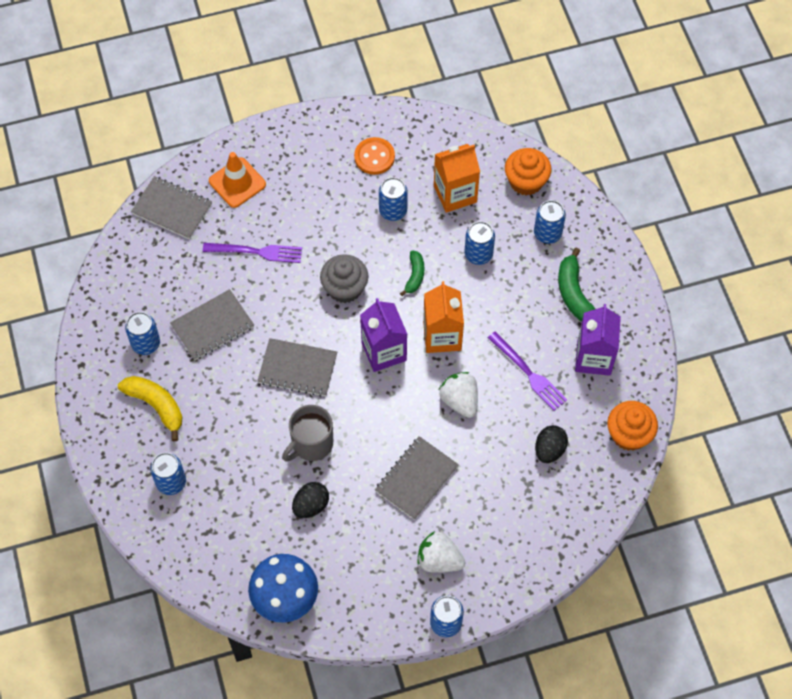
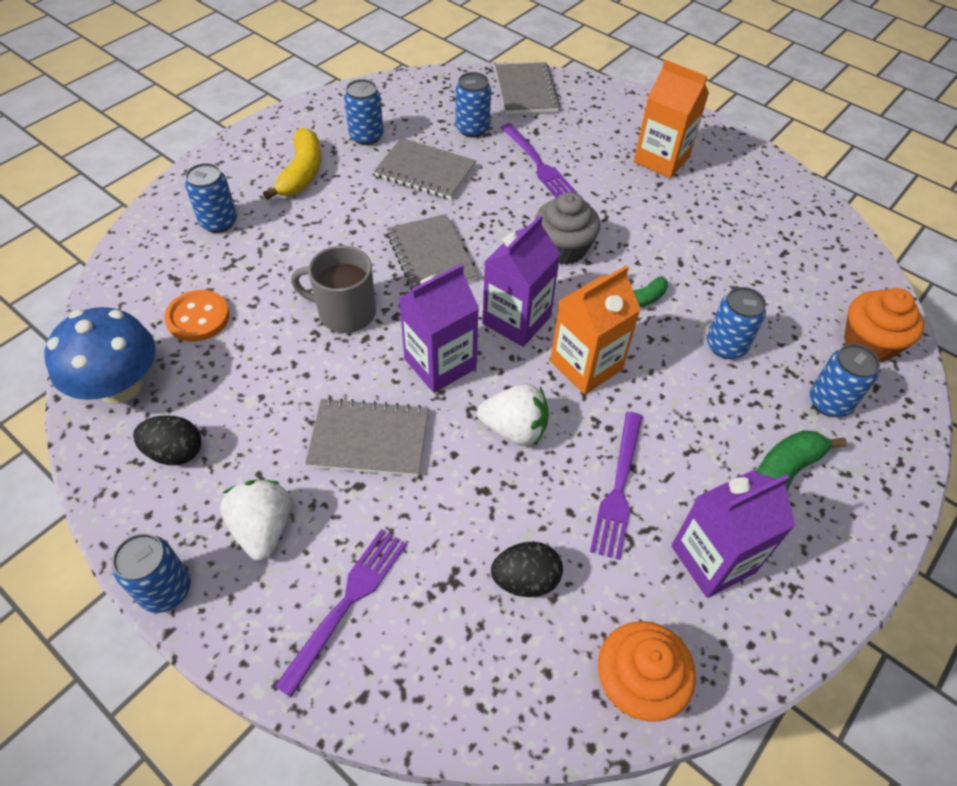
camera: 55 degrees right, 10 degrees down
(237, 183) = (598, 118): orange traffic cone -> none
(311, 505) = (262, 351): black egg -> black egg (175, 452)
(374, 157) = (739, 198): orange button -> orange button (198, 317)
(388, 412) = (440, 364): none -> purple carton
(393, 211) = (695, 243): blue can -> blue can (472, 129)
(455, 194) = (775, 285): orange carton -> orange carton (661, 160)
(459, 400) = (514, 429): white strawberry -> white strawberry turned 75 degrees clockwise
(508, 539) = (347, 602): none -> purple fork

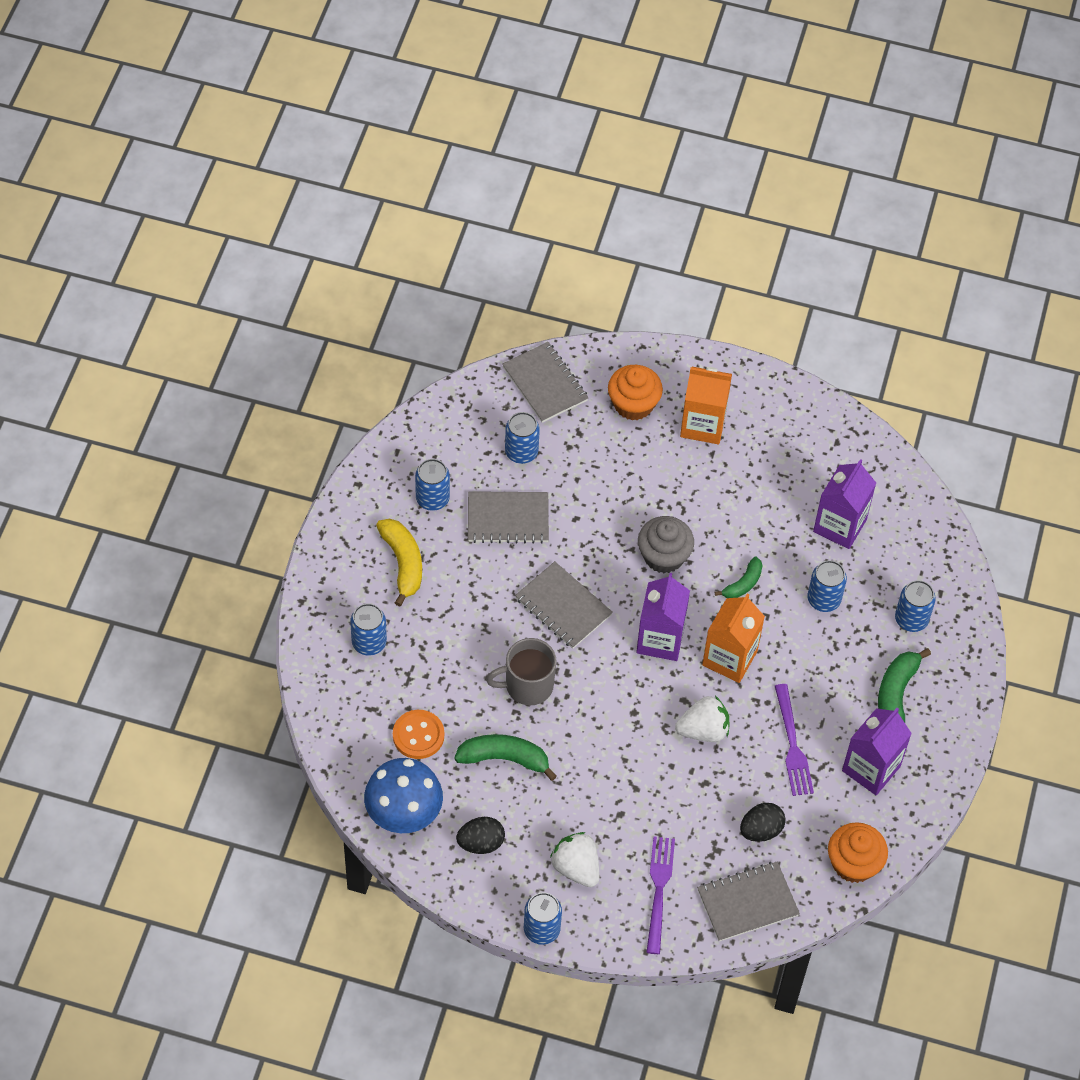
camera: 25 degrees left, 5 degrees up
(269, 373) = (504, 759): none -> green banana
(369, 439) = (607, 779): grey notebook -> grey notebook (747, 903)
(440, 364) = (624, 700): purple carton -> purple carton (839, 525)
(538, 164) = (601, 472): purple fork -> none
(869, 343) = (925, 555): orange cupcake -> orange cupcake (633, 404)

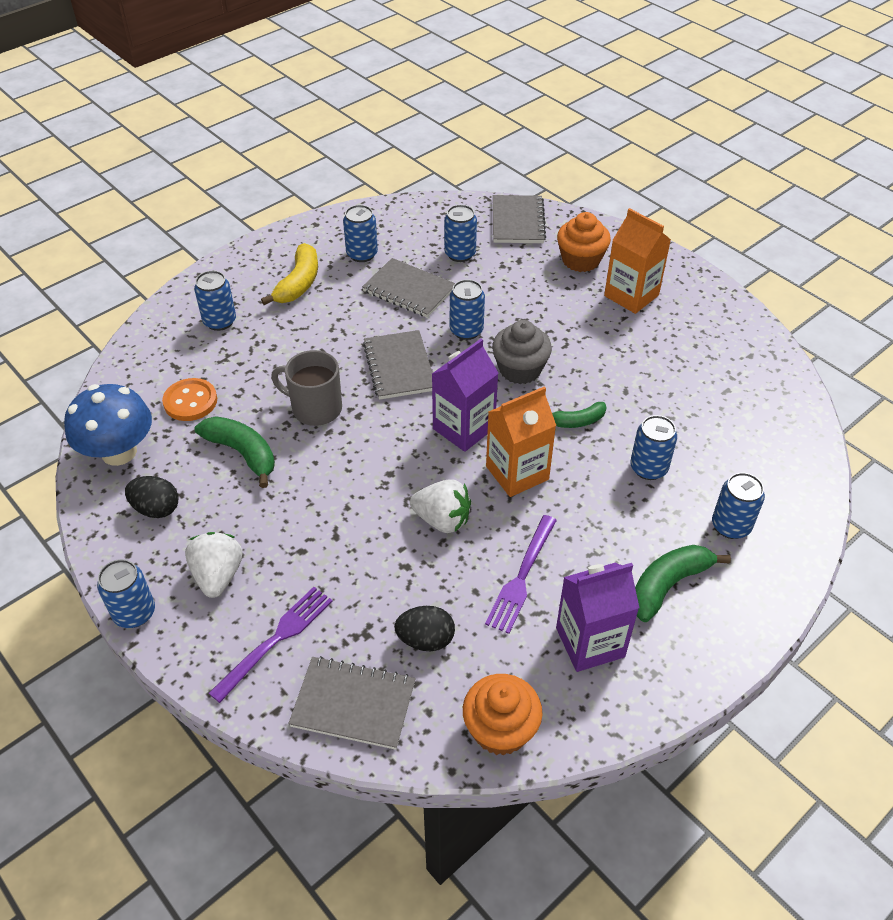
camera: 35 degrees right, 10 degrees down
(590, 538) = (466, 330): none -> blue can
(839, 525) = (708, 417): purple carton -> none

